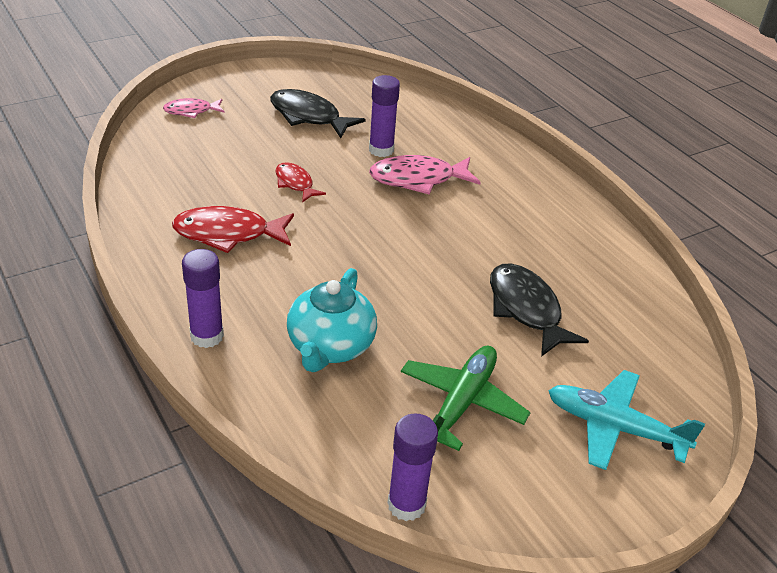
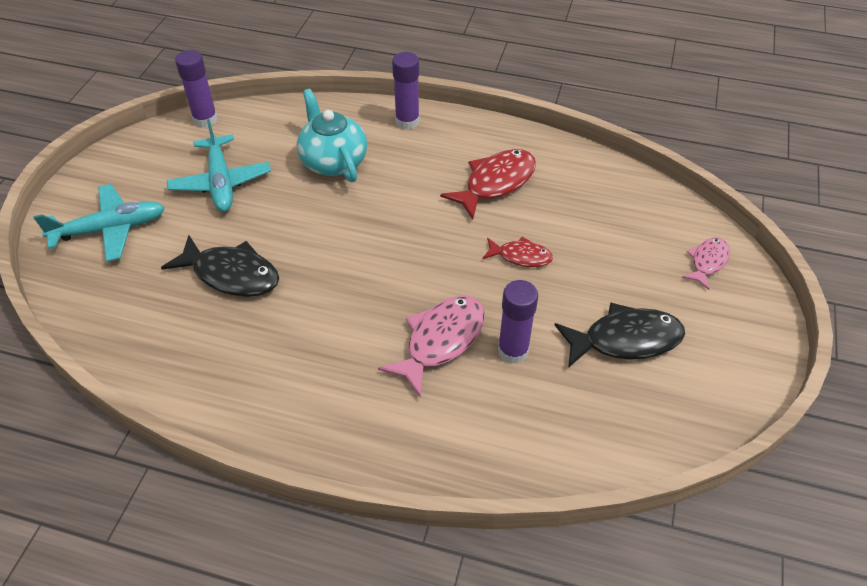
camera: 140 degrees right, 10 degrees up
(461, 403) = (221, 182): green plane -> turquoise plane

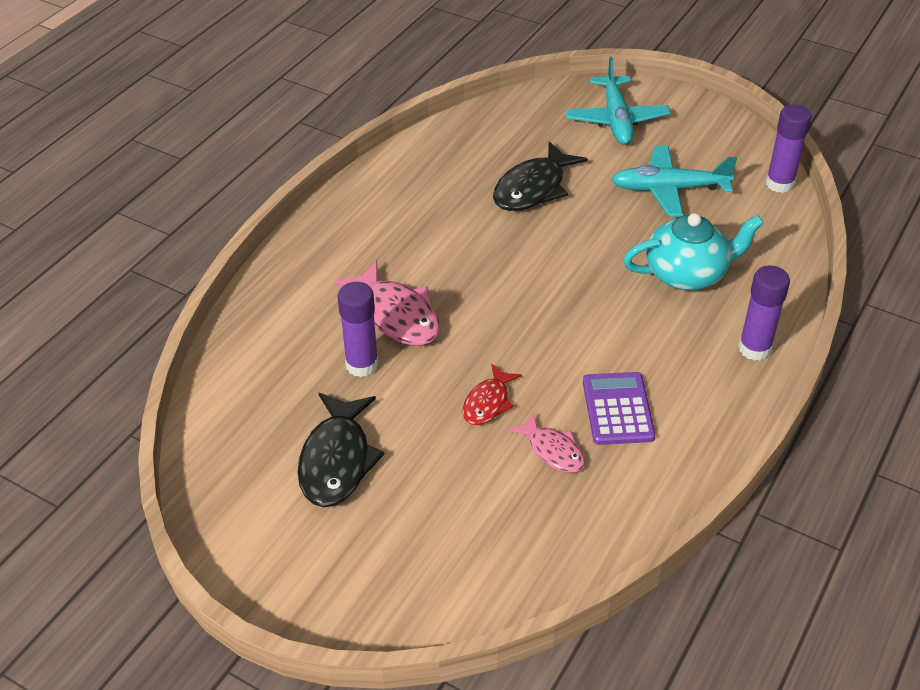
camera: 105 degrees right, 5 degrees down
(495, 183) = (618, 409): red fish -> purple calculator
(707, 262) = (418, 586): pink fish -> pink fish (552, 450)

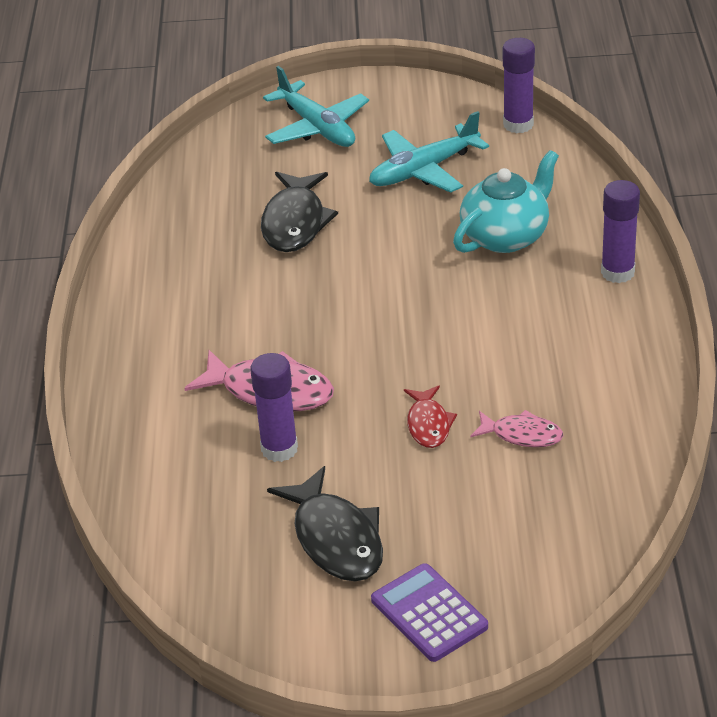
camera: 30 degrees left, 5 degrees down
(618, 409) = (547, 375): purple calculator -> purple calculator (429, 613)

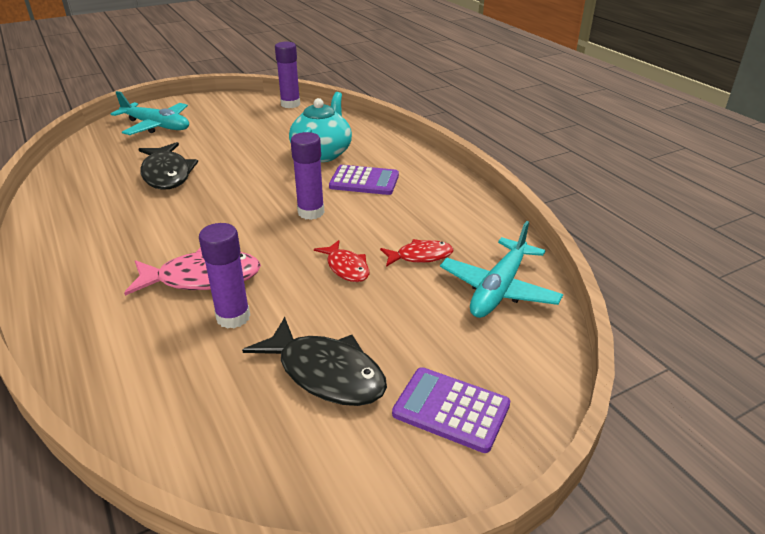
camera: 30 degrees left, 5 degrees down
(423, 170) = (244, 133): turquoise plane -> turquoise plane (499, 289)
(522, 435) = (420, 256): pink fish -> red fish
(530, 301) = (364, 181): none -> purple calculator
(617, 272) = (407, 156): purple glue stick -> purple glue stick (311, 212)

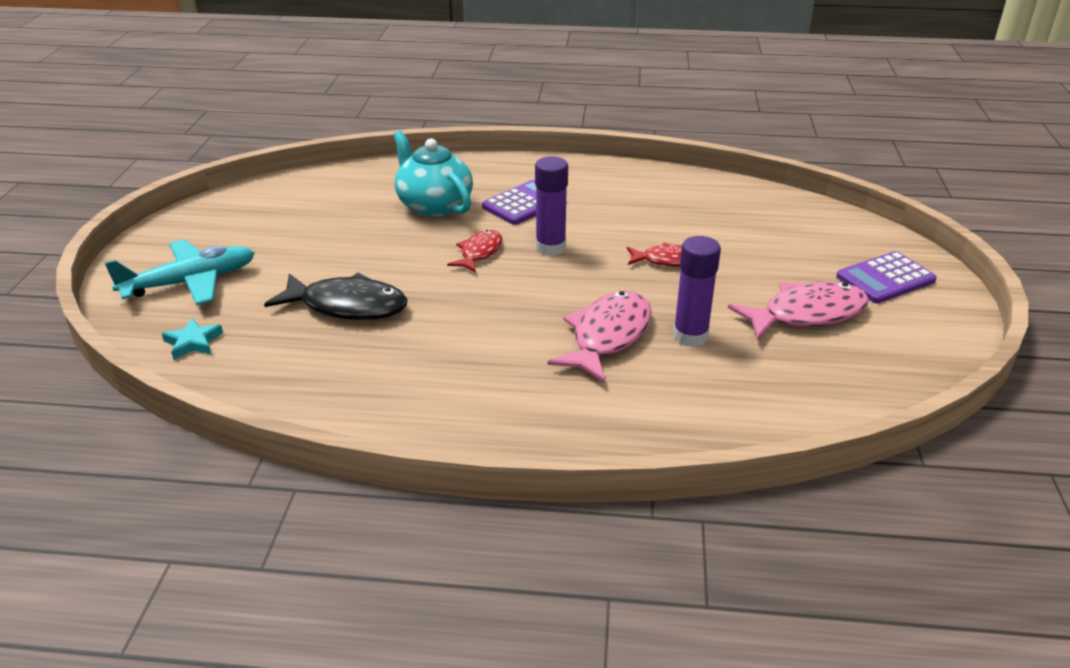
camera: 55 degrees left, 0 degrees up
(95, 150) = (193, 342): none -> turquoise star
(290, 104) = (277, 184): purple glue stick -> none
(326, 373) = (806, 314): black fish -> pink fish
(420, 256) = (685, 223): red fish -> red fish (479, 253)
(499, 289) = (763, 210): turquoise plane -> none

